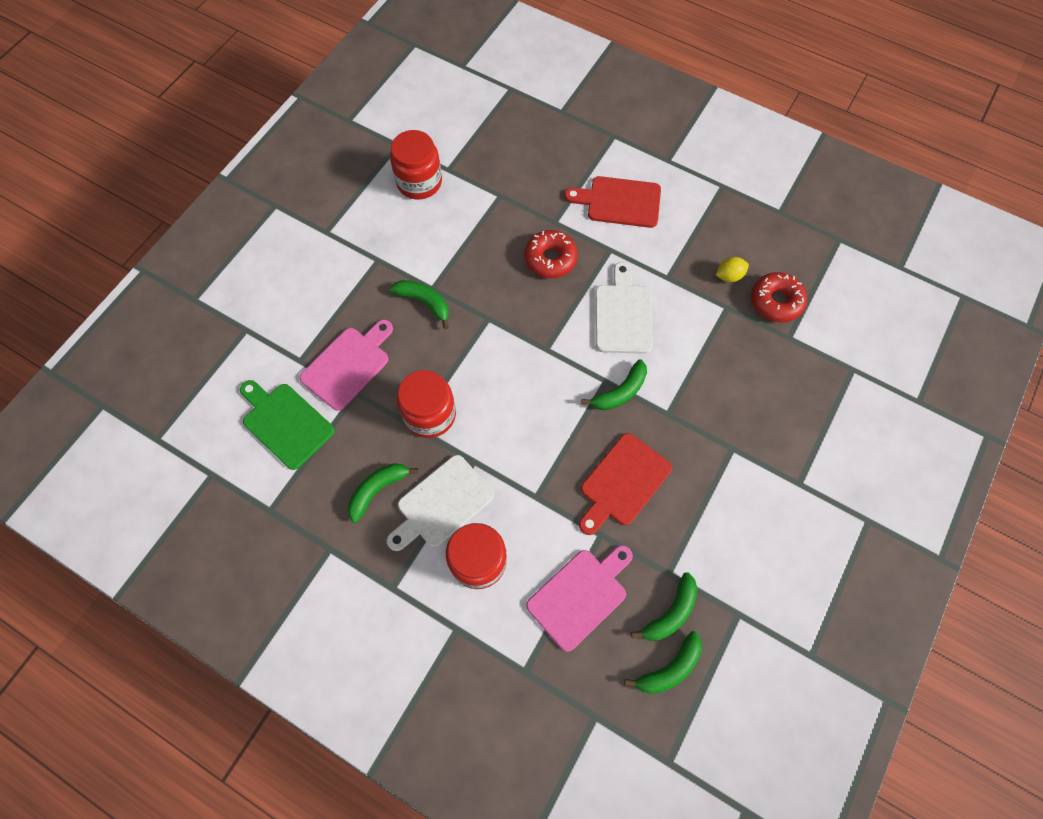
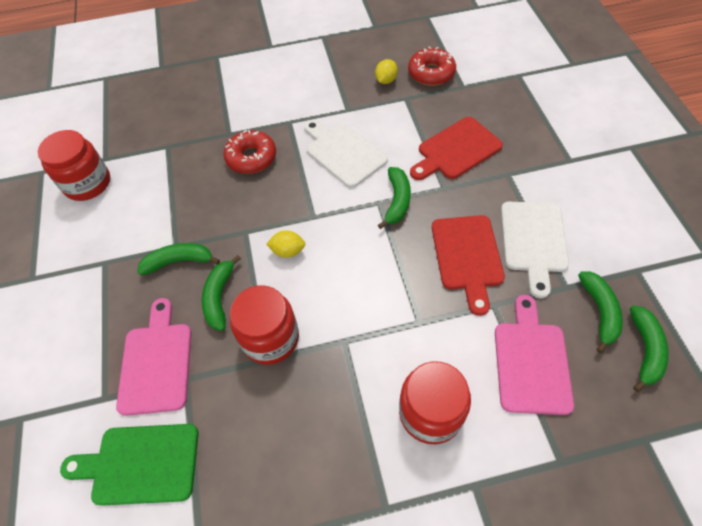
camera: 40 degrees left, 10 degrees down
(378, 490) = (287, 439): green banana -> green banana (219, 297)
(441, 504) = (353, 397): white cutting board -> white cutting board (533, 241)
(502, 361) = (288, 251): none -> yellow lemon
(619, 202) = (264, 90): red cutting board -> red cutting board (456, 150)

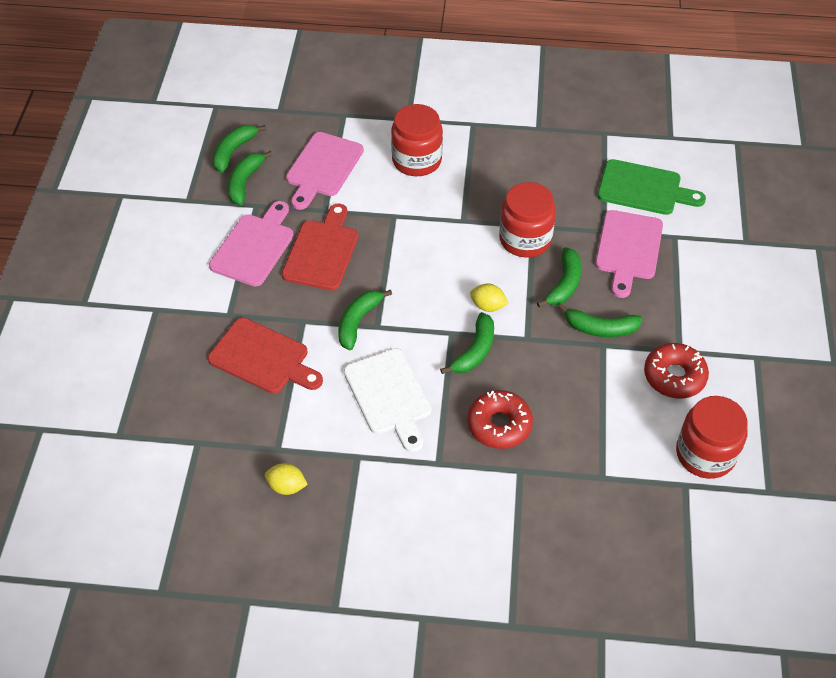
camera: 165 degrees left, 5 degrees down
(287, 207) = (475, 351): none -> green banana
(386, 80) = (287, 486): yellow lemon -> yellow lemon turned 60 degrees clockwise
(431, 73) = (222, 477): red donut -> red donut (674, 376)
(456, 150) = (263, 358): red cutting board -> red cutting board turned 45 degrees clockwise
(533, 241) = (254, 247): white cutting board -> pink cutting board

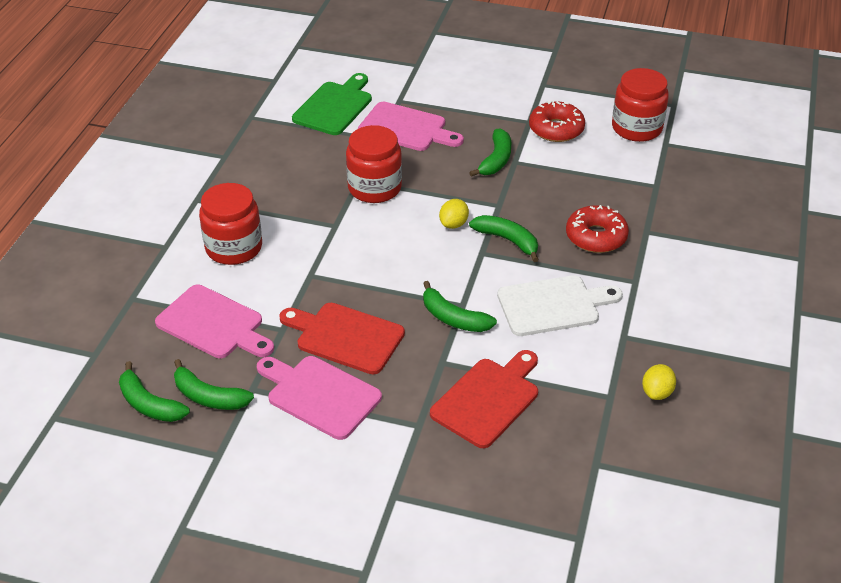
camera: 80 degrees left, 10 degrees down
(564, 284) = (438, 172): green banana -> none

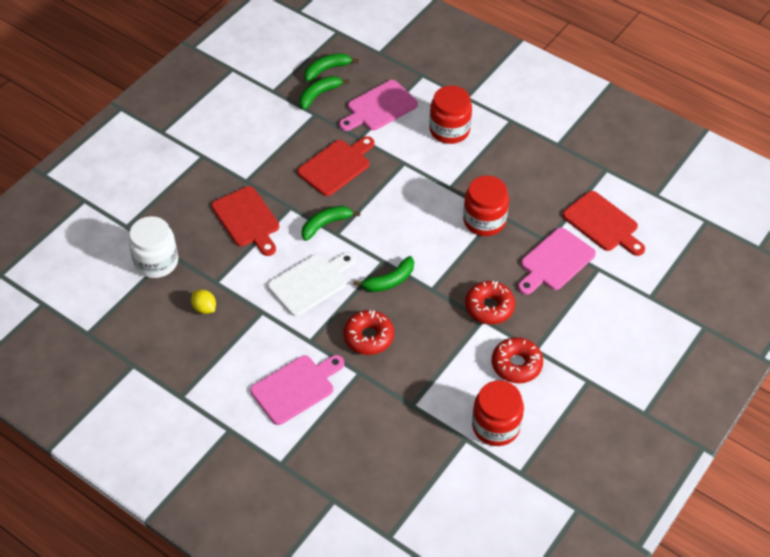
camera: 110 degrees right, 10 degrees up
(320, 395) = (294, 142): pink cutting board -> pink cutting board (295, 388)
(334, 106) = (603, 223): green cutting board -> red cutting board
(453, 224) = (422, 255): yellow lemon -> none
(496, 160) = (489, 307): green banana -> red donut
(553, 305) = (310, 283): white cutting board -> white cutting board turned 135 degrees counterclockwise
(619, 474) = (156, 262): none -> white jar

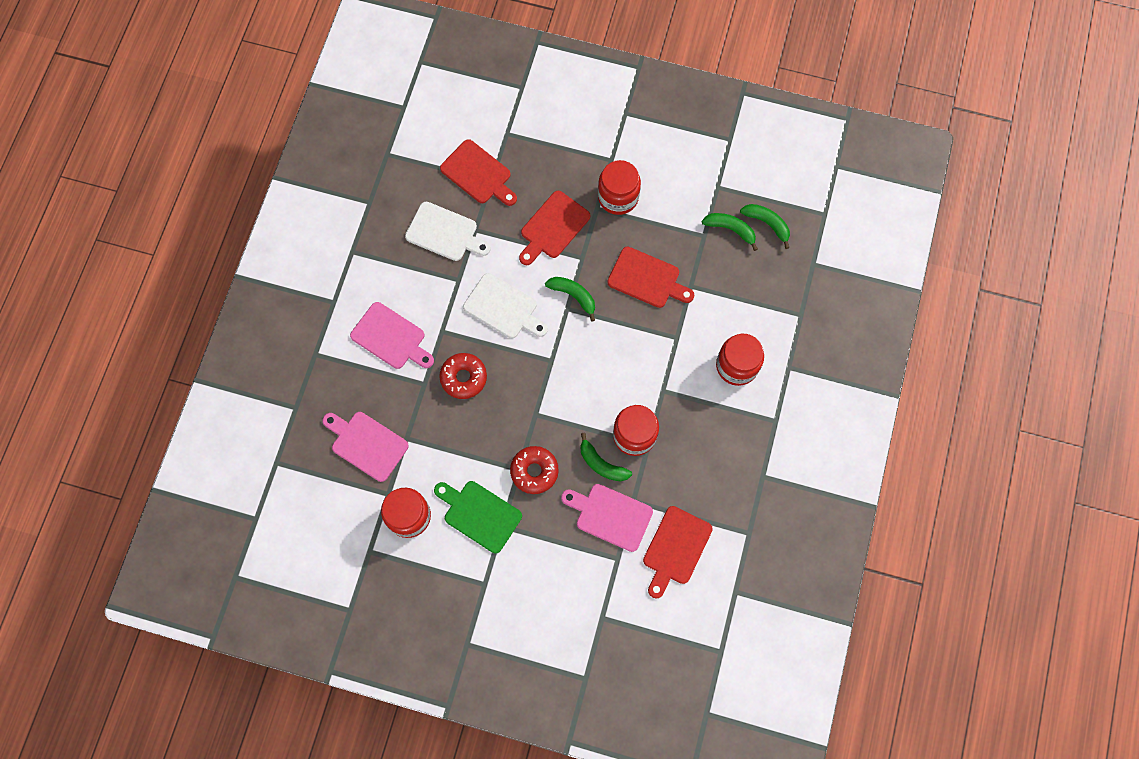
camera: 70 degrees right, 20 degrees up
(156, 262) = (478, 174): white jar -> red cutting board
(204, 308) = (445, 233): yellow lemon -> white cutting board
(243, 162) = (618, 197): none -> red jar
(379, 107) = (738, 290): pink cutting board -> pink cutting board (366, 444)
(389, 281) = (531, 374): green banana -> green banana (601, 464)
(516, 364) = (479, 514): red donut -> green cutting board

